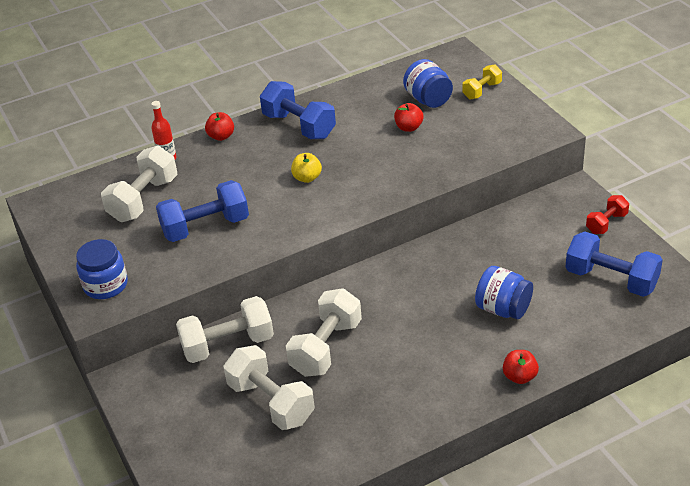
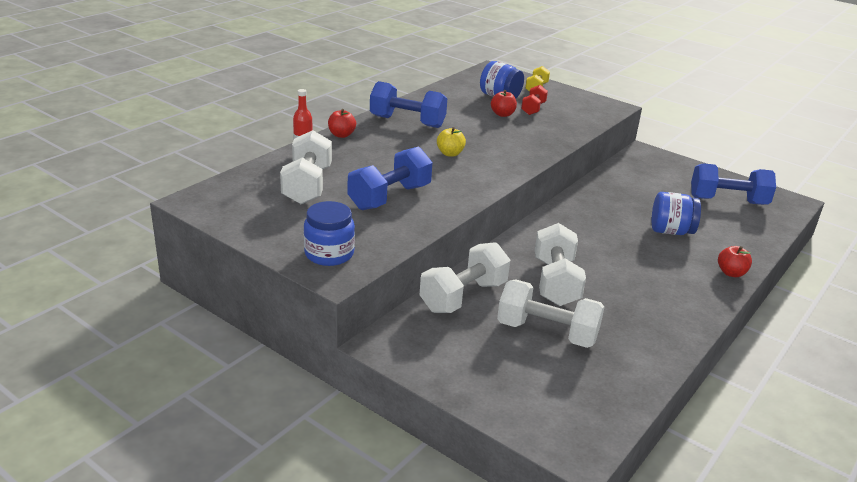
camera: 30 degrees left, 10 degrees down
(606, 223) = (687, 168): red dumbbell -> red dumbbell (533, 109)

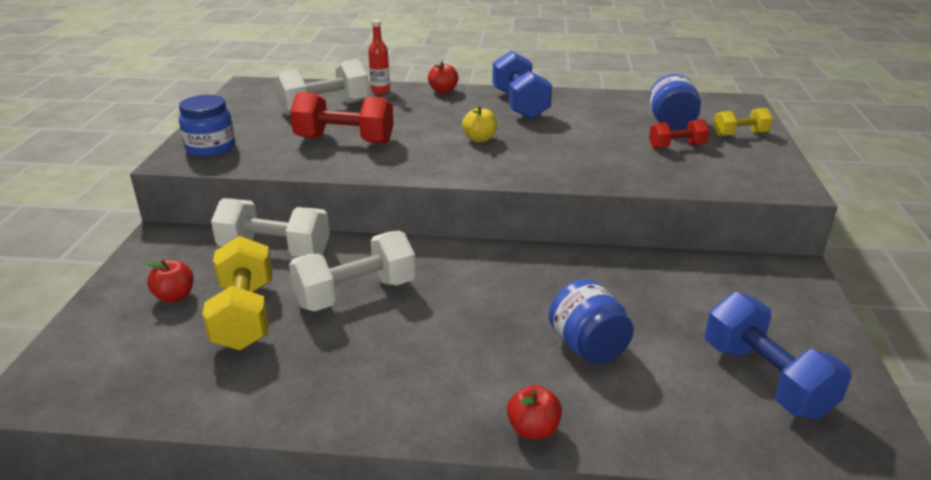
camera: 60 degrees right, 0 degrees up
(390, 197) = (344, 140): blue dumbbell -> red dumbbell
(502, 114) = (626, 136): red apple -> red apple (175, 296)
(547, 332) = (245, 315): white dumbbell -> yellow dumbbell

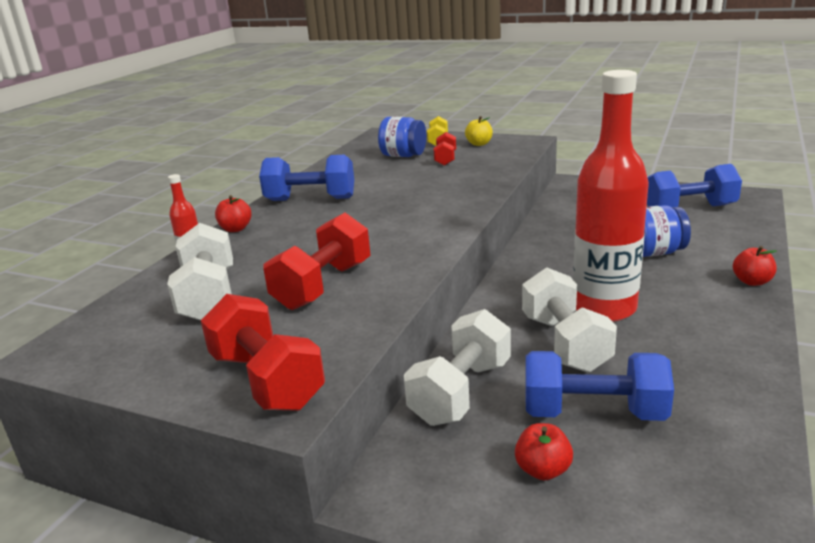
camera: 70 degrees left, 5 degrees down
(210, 148) = (267, 380): blue jar -> red dumbbell
(245, 315) = (593, 413): yellow dumbbell -> blue dumbbell
(429, 313) = (604, 308): none -> red bottle
(479, 139) = (376, 221): yellow apple -> yellow apple (479, 144)

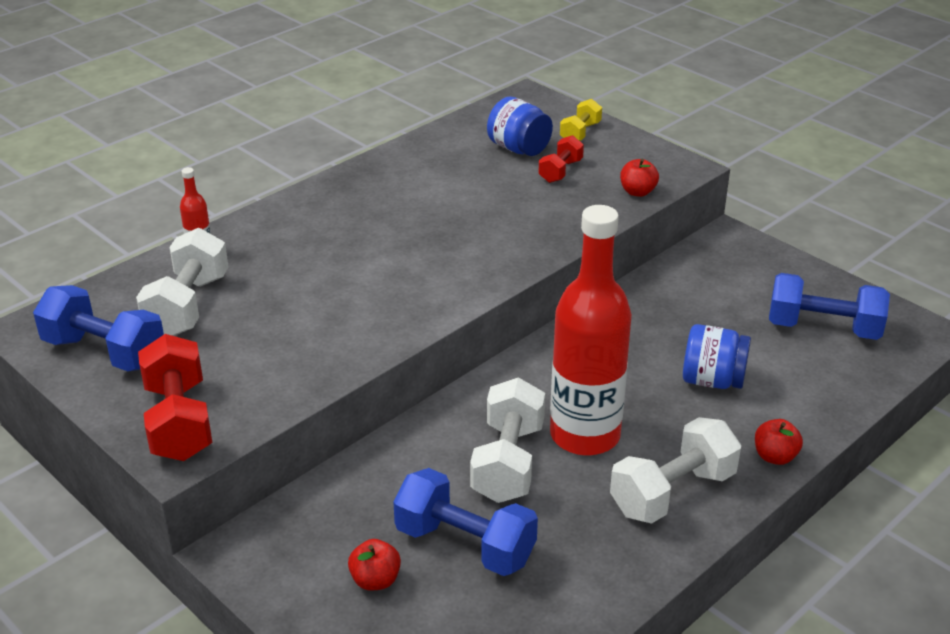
camera: 20 degrees right, 10 degrees up
(236, 229) = (264, 218): red apple -> red apple (637, 192)
(310, 199) = (366, 195): blue dumbbell -> blue dumbbell (104, 352)
(323, 286) = (294, 328): red dumbbell -> none
(461, 392) = (369, 481): white dumbbell -> white dumbbell (672, 493)
(479, 144) = (623, 154): yellow apple -> none

